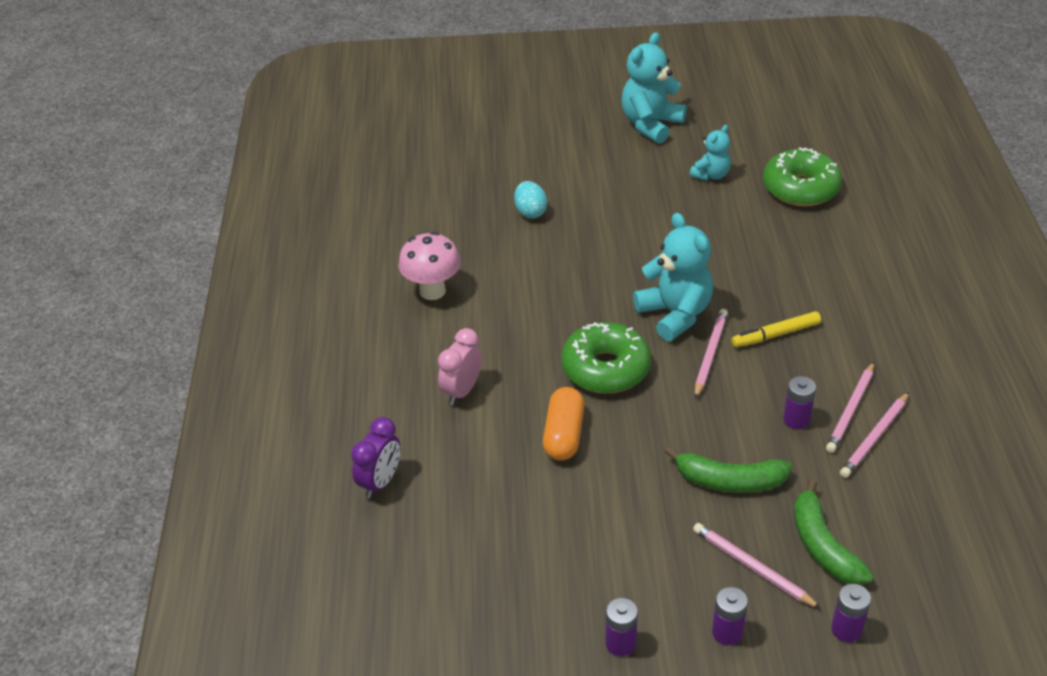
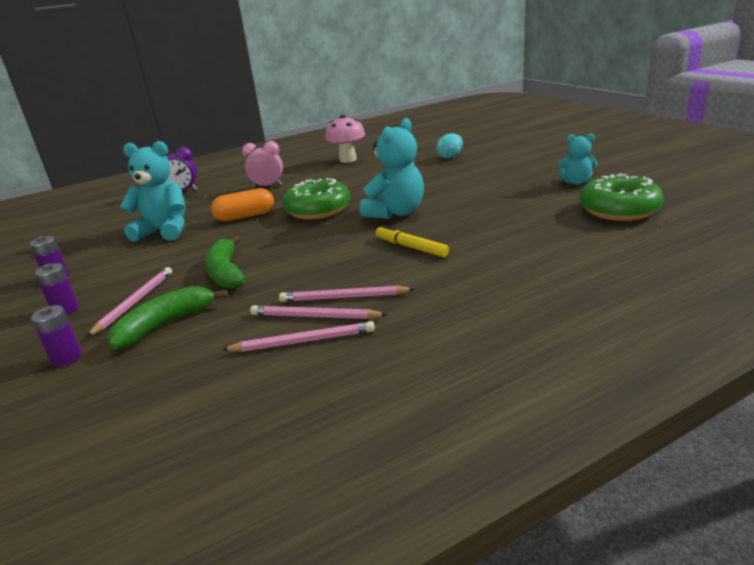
camera: 65 degrees right, 15 degrees down
(650, 125) = (600, 155): turquoise teddy bear -> turquoise teddy bear (164, 231)
(710, 354) = (363, 233): pink pencil -> pink pencil (303, 341)
(796, 419) = (313, 279): purple battery -> none

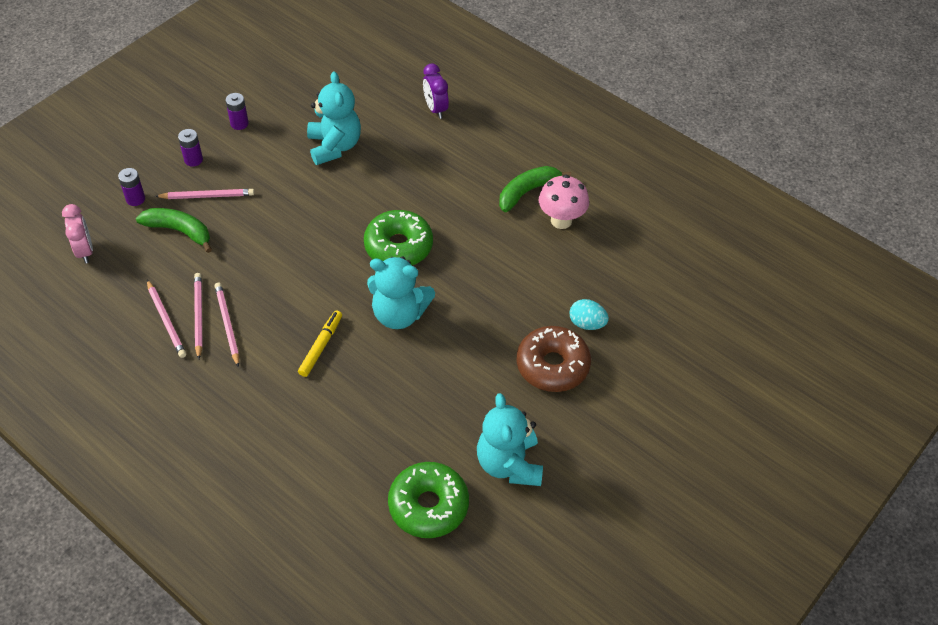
camera: 65 degrees right, 25 degrees up
(226, 272) = (260, 231): green banana -> green banana (527, 191)
(245, 216) = (375, 193): orange capsule -> none
(267, 186) = (459, 177): pink clock -> pink clock (85, 251)
(483, 167) = (552, 366): none -> brown donut
(576, 182) = (509, 464): turquoise teddy bear -> turquoise teddy bear, size x1.73

